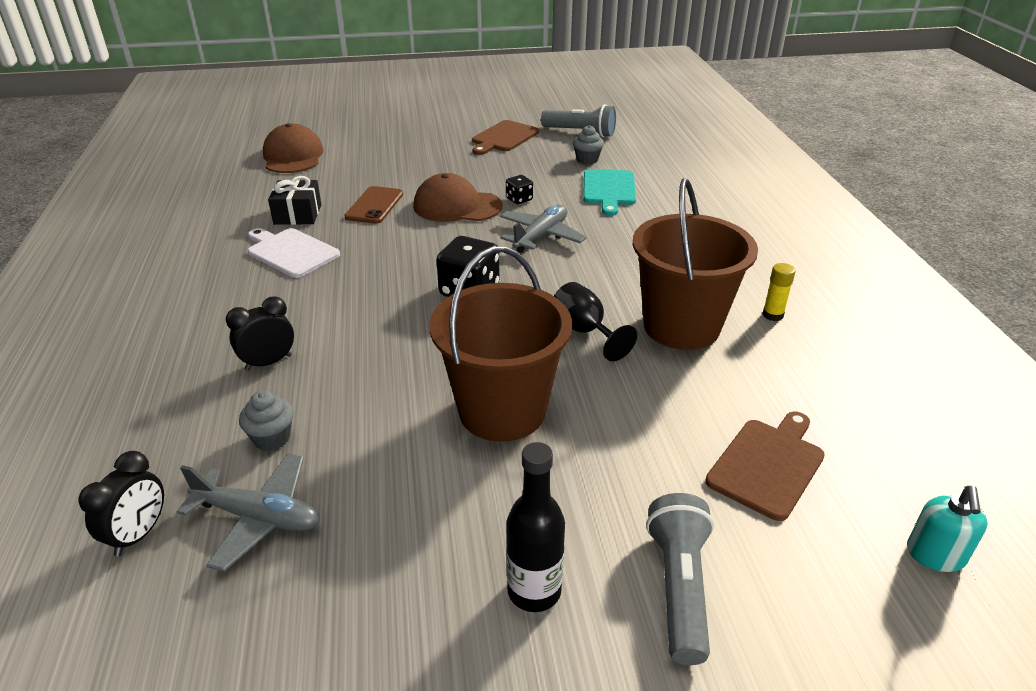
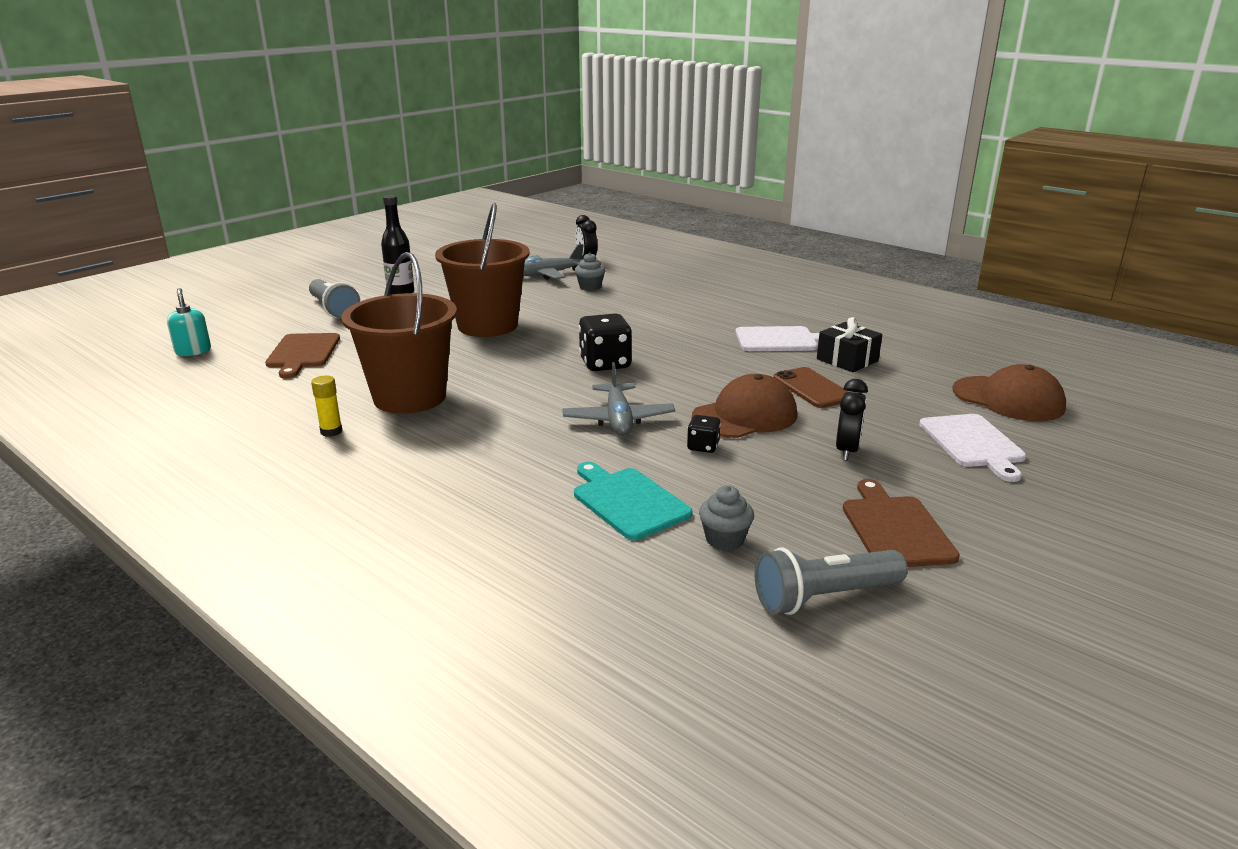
camera: 140 degrees right, 10 degrees down
(268, 362) = (653, 301): black clock -> black clock (847, 451)
(379, 148) = (973, 443): none -> white cutting board
(585, 331) = (483, 371): black goblet -> none

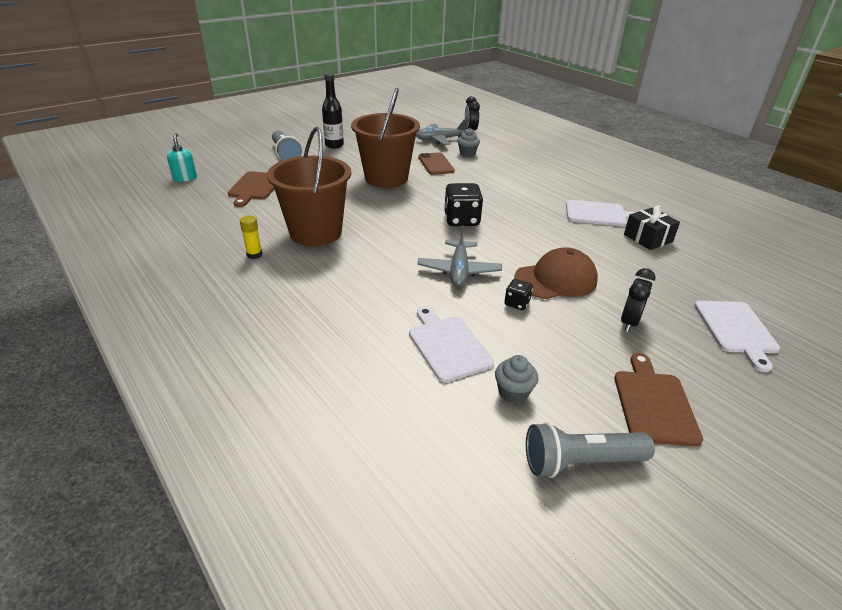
camera: 10 degrees right, 10 degrees up
(628, 501) = (447, 345): turquoise cutting board -> white cutting board
(812, 388) = (614, 261): brown phone -> brown phone (435, 164)
(1008, 399) = (774, 290): brown cap -> none

